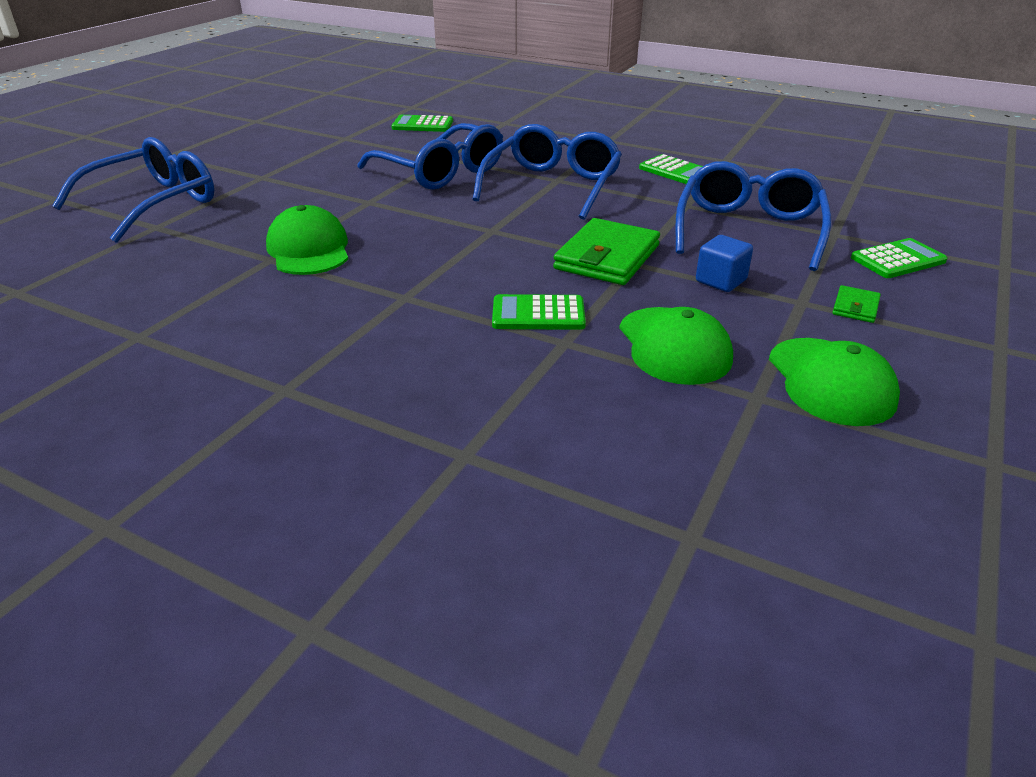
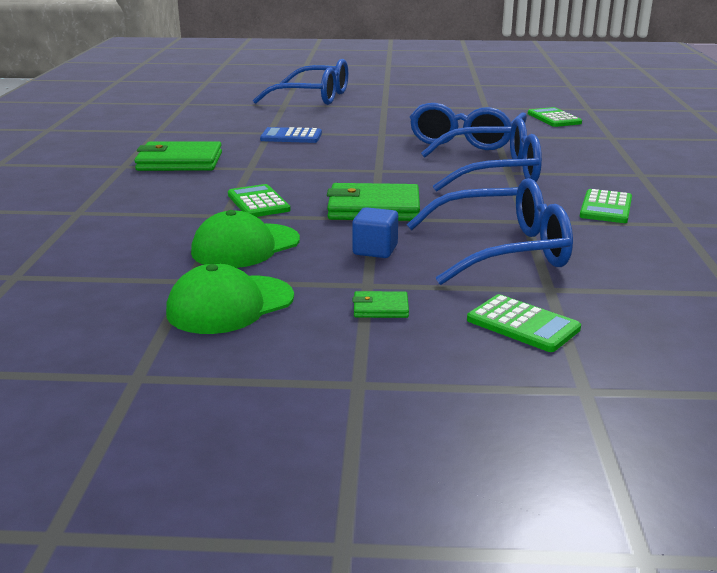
camera: 65 degrees right, 10 degrees down
(309, 249) = (291, 137): green cap -> blue calculator
(320, 340) = (180, 162): none -> green wallet

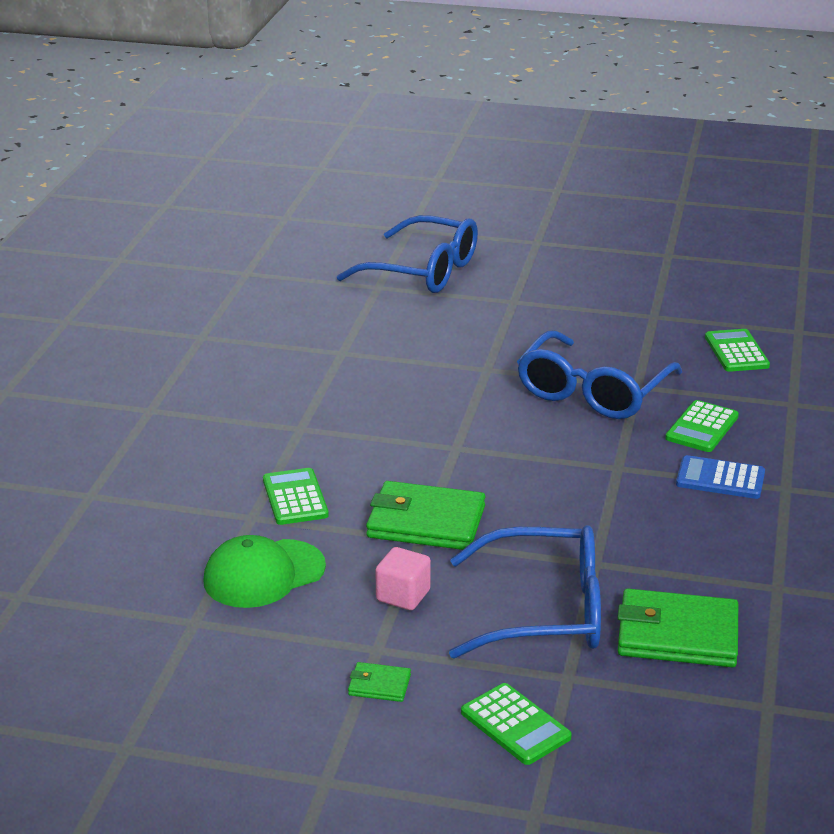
camera: 10 degrees right, 5 degrees up
(180, 162) = (218, 407): green wallet -> green wallet (677, 634)
(230, 305) = (229, 663): green cap -> none
(291, 137) = (368, 365): blue calculator -> blue calculator (720, 479)
(375, 250) = (403, 596): blue cube -> pink cube
(492, 173) = (597, 467): blue glasses -> none
(606, 207) = (704, 549): green calculator -> green calculator (702, 427)

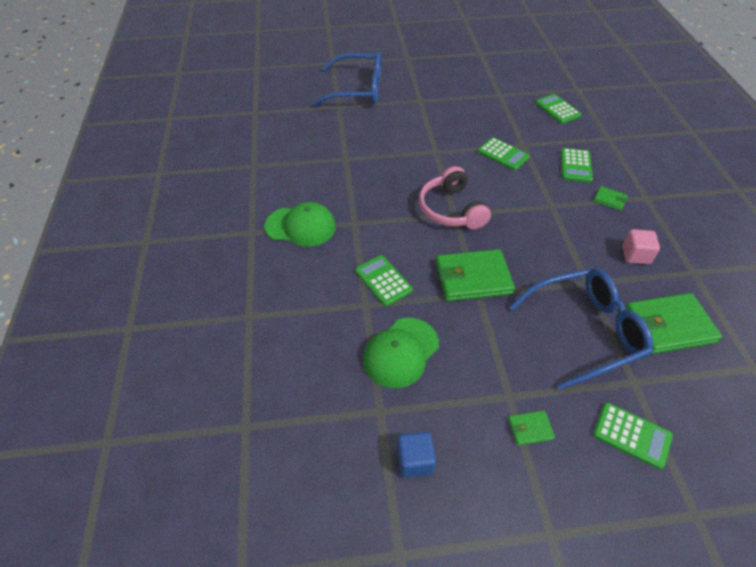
camera: 20 degrees left, 20 degrees up
(204, 676) = (415, 460): none -> blue cube
(222, 417) = (301, 226): none -> green cap
(403, 596) = (497, 344): pink cube -> pink cube (635, 255)
(455, 441) = (451, 209): none -> pink headphones
(592, 392) = (503, 154): blue glasses -> green calculator
(720, 479) = (609, 200): blue calculator -> green wallet

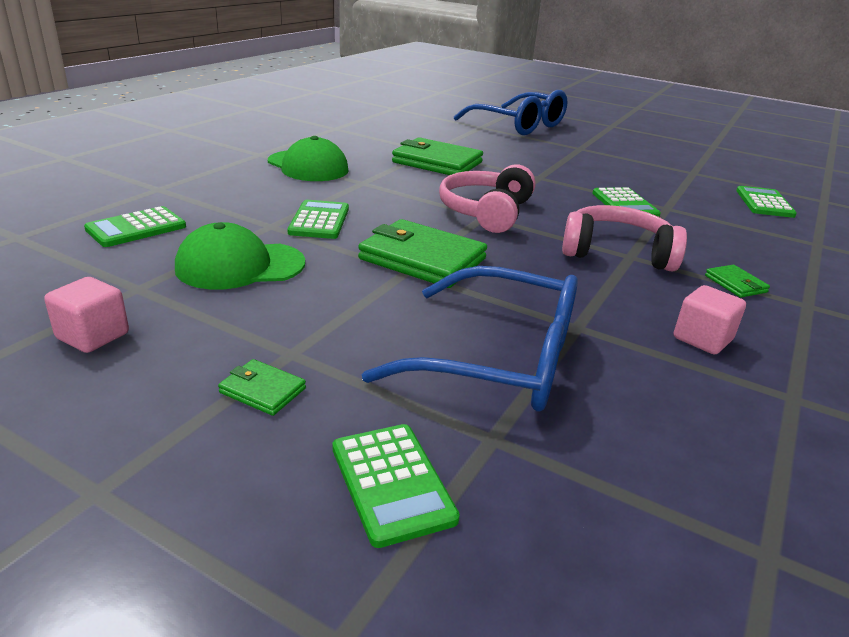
camera: 35 degrees right, 20 degrees down
(415, 460) = (93, 336): blue cube -> pink cube
(544, 207) = (617, 252): none -> pink headphones
(575, 165) = (722, 244): green calculator -> green calculator (136, 228)
(668, 326) = (653, 421): green wallet -> green wallet (437, 162)

